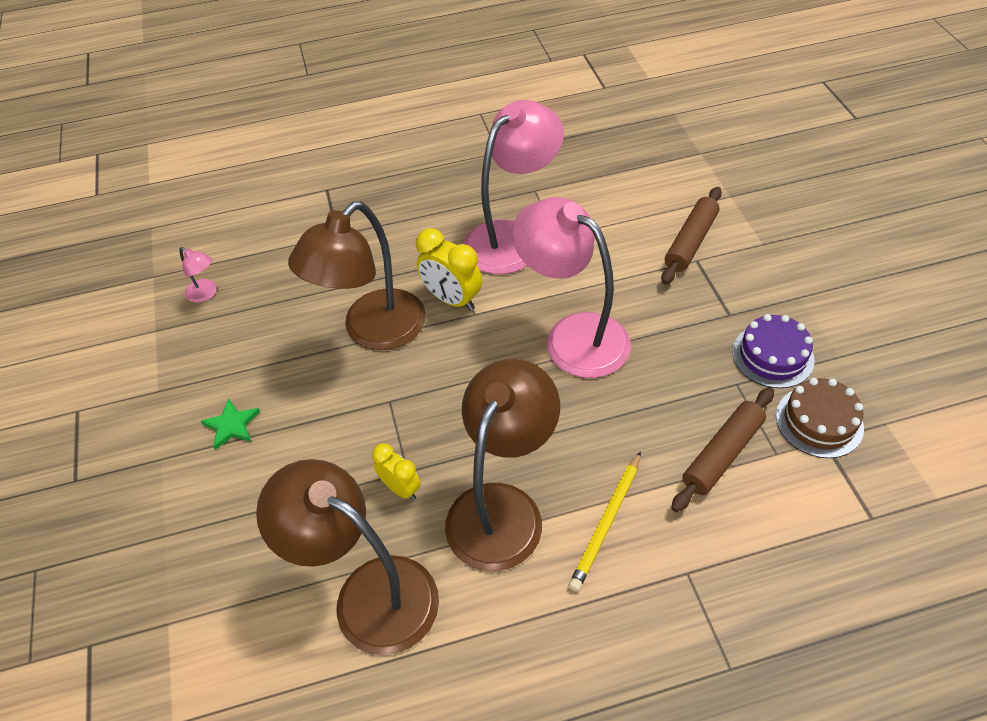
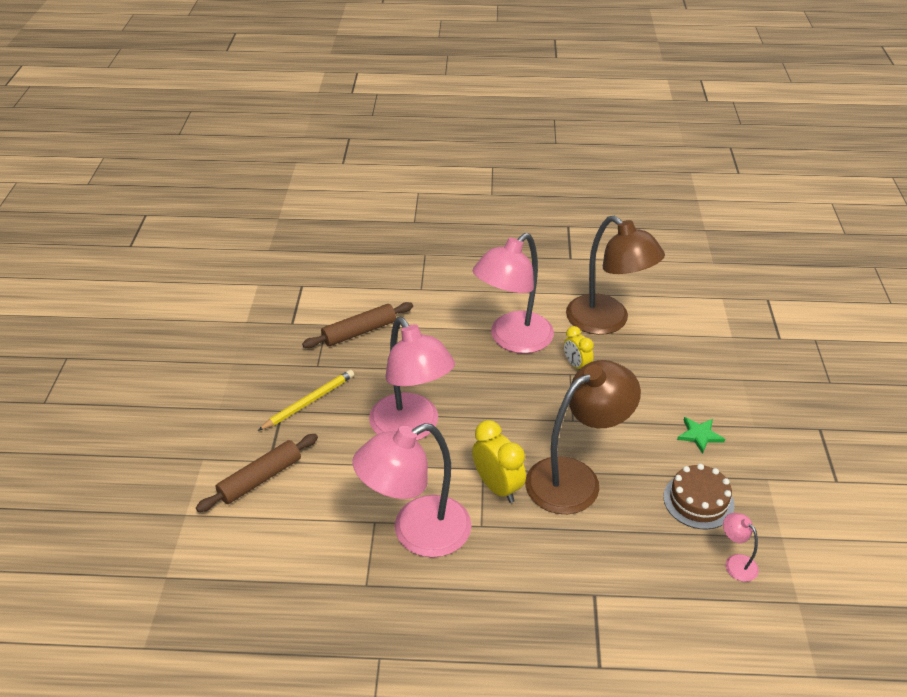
camera: 165 degrees left, 10 degrees down
(502, 508) = (512, 340): brown lamp -> pink lamp
(607, 523) = (452, 318): yellow pencil -> yellow pencil (308, 402)
(772, 356) = (277, 375): purple cake -> none
(819, 421) = (285, 332): brown cake -> brown cake (698, 501)

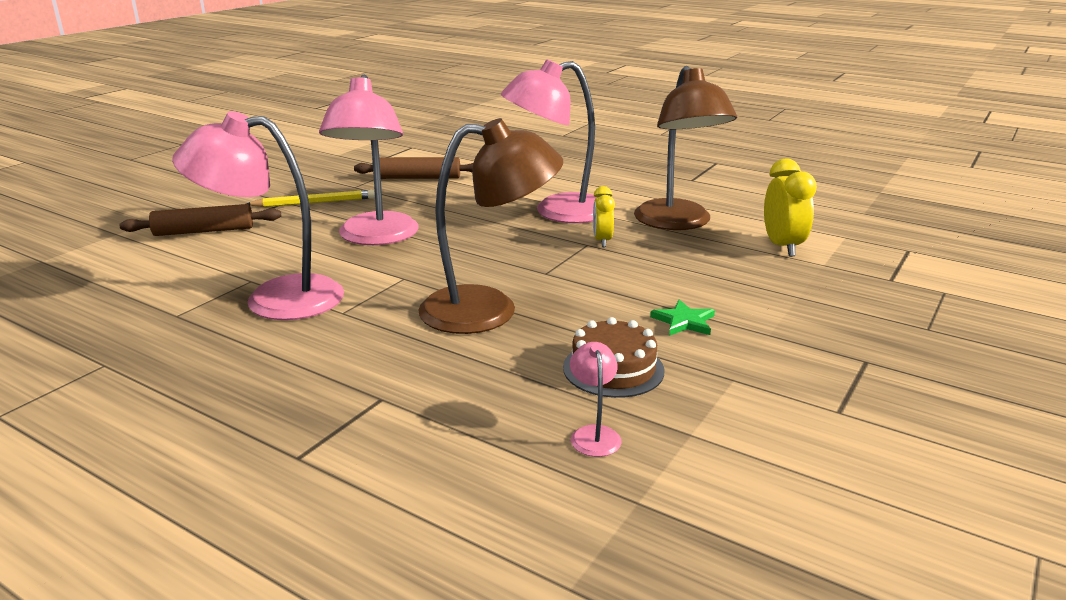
camera: 30 degrees right, 15 degrees down
(497, 487) = (398, 293): yellow clock -> yellow clock (782, 247)

